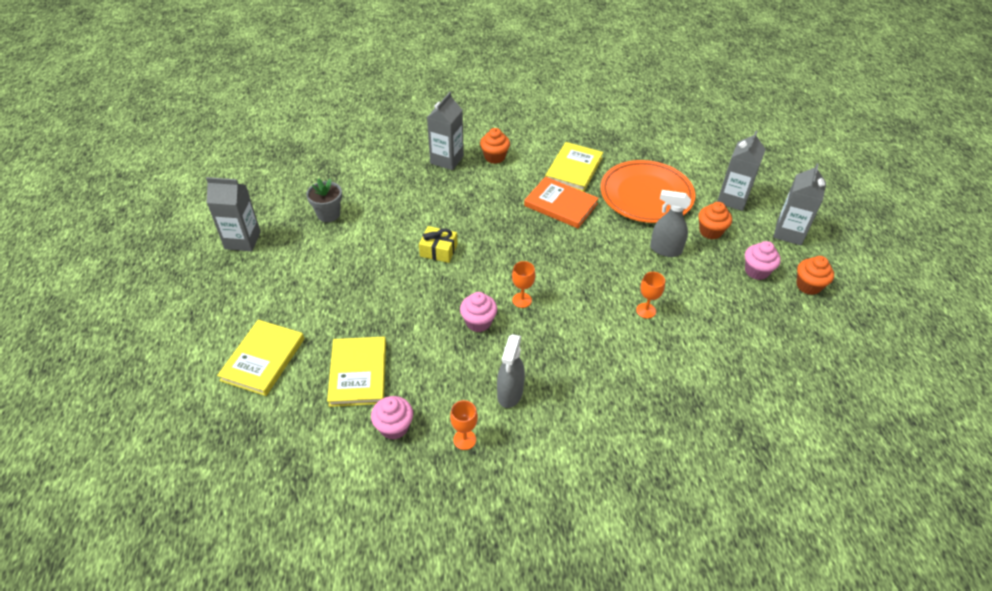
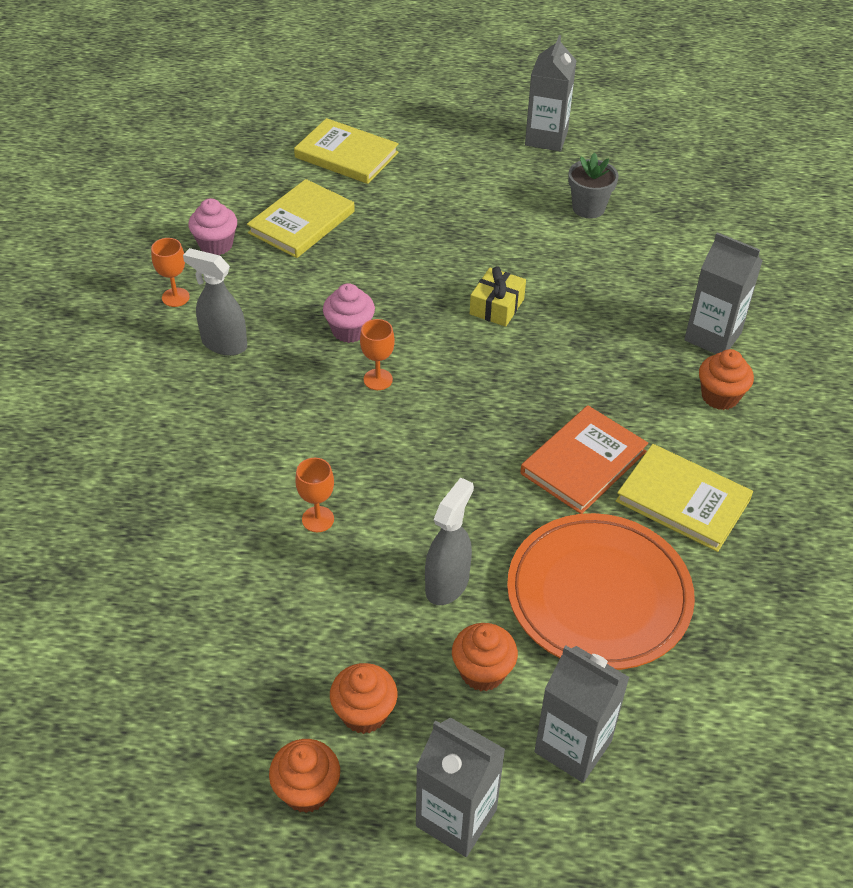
camera: 100 degrees right, 0 degrees up
(358, 373) = (302, 222): yellow book -> yellow book turned 60 degrees counterclockwise
(756, 271) = (364, 713): pink cupcake -> orange cupcake

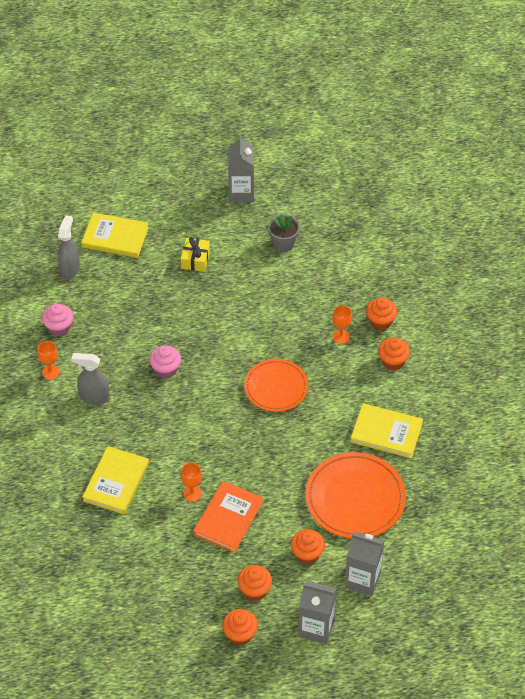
camera: 15 degrees left, 5 degrees up
(302, 222) = (106, 298): yellow book -> yellow book (116, 482)
(378, 379) = (194, 399): orange goblet -> orange goblet (341, 336)
(447, 584) = (274, 512): grey spray bottle -> grey spray bottle (70, 269)
(497, 306) = (248, 331): yellow gift -> yellow gift (195, 259)
(515, 392) = (276, 387): none -> orange plate
(583, 462) = (327, 423): orange book -> orange book (228, 518)
(712, 336) = (380, 322): grey carton -> orange cupcake

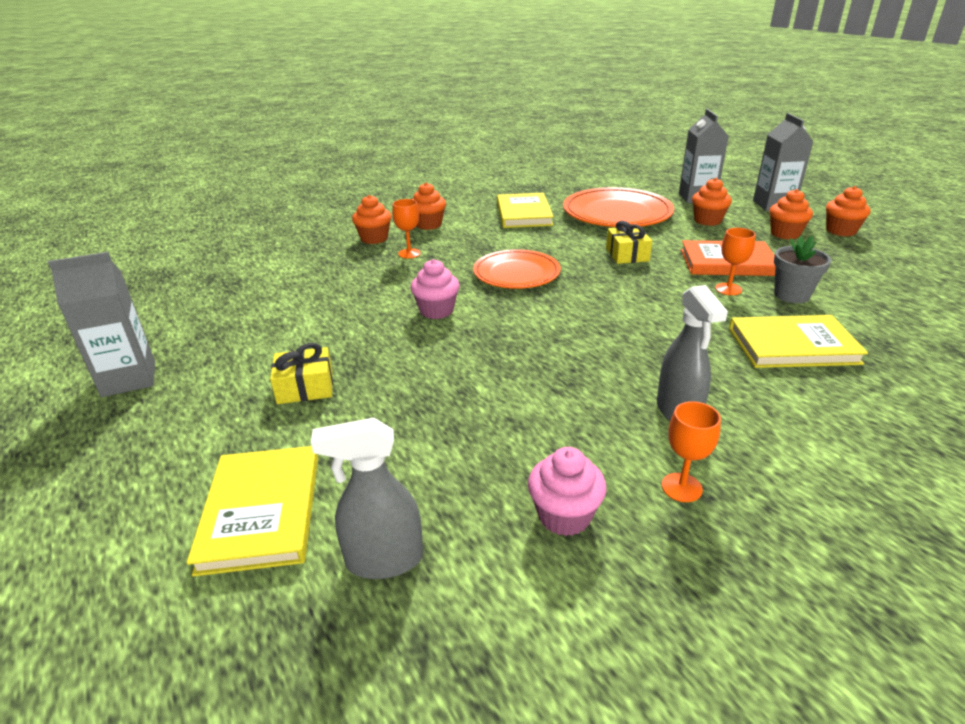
camera: 110 degrees left, 20 degrees down
(166, 369) = (558, 356): pink cupcake -> pink cupcake (436, 311)
(272, 464) = (627, 254): none -> yellow gift
(283, 244) = (253, 318): grey flower pot -> grey flower pot (791, 295)

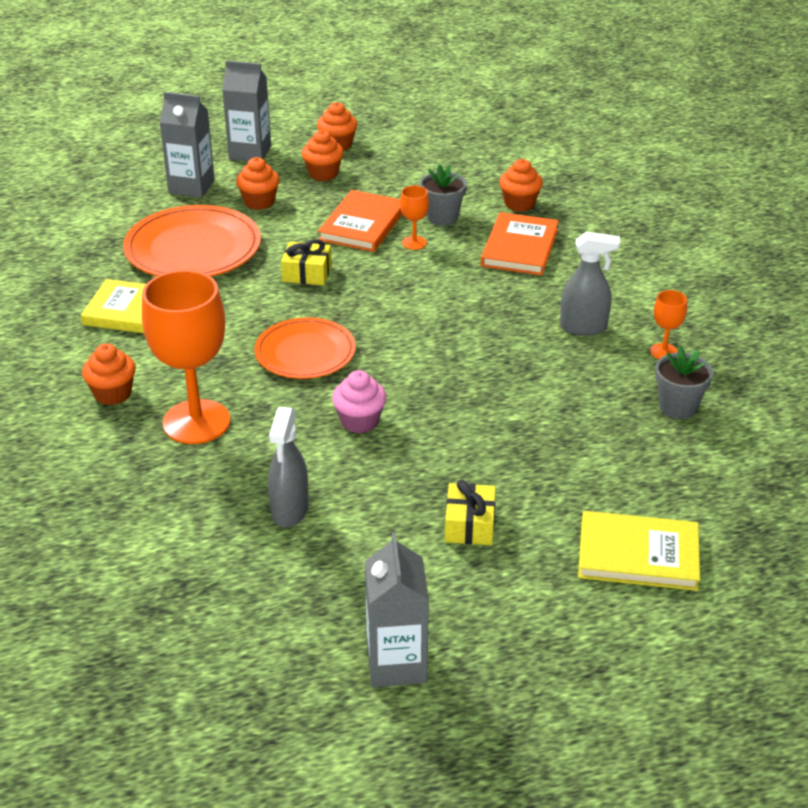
camera: 75 degrees left, 5 degrees up
(374, 238) = (124, 446): orange cupcake -> orange cupcake (519, 204)
(383, 560) = (700, 494): grey spray bottle -> grey spray bottle (290, 511)
(409, 253) = (196, 422): orange goblet -> orange goblet, size x2.28
(564, 516) = (678, 407): pink cupcake -> grey flower pot
(792, 346) = (519, 248): yellow book -> orange book

